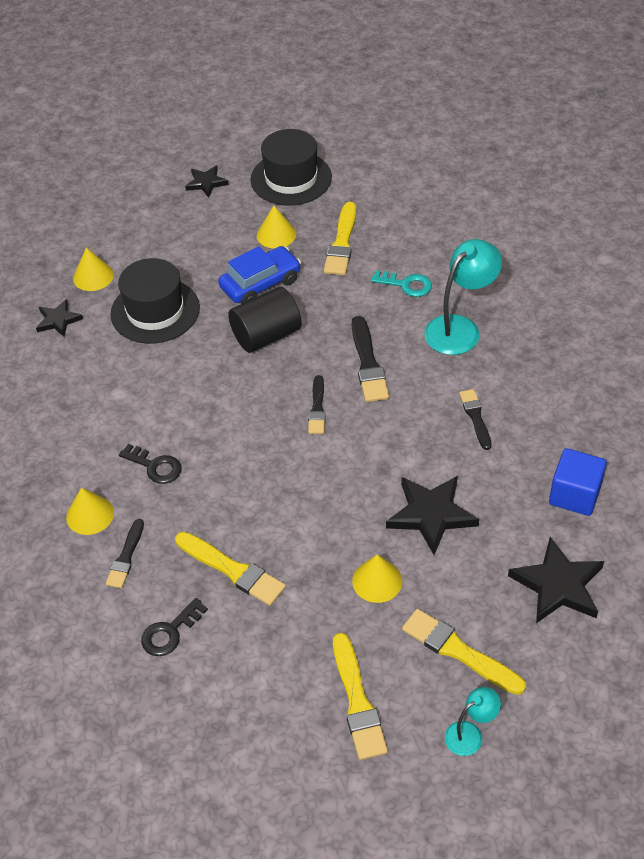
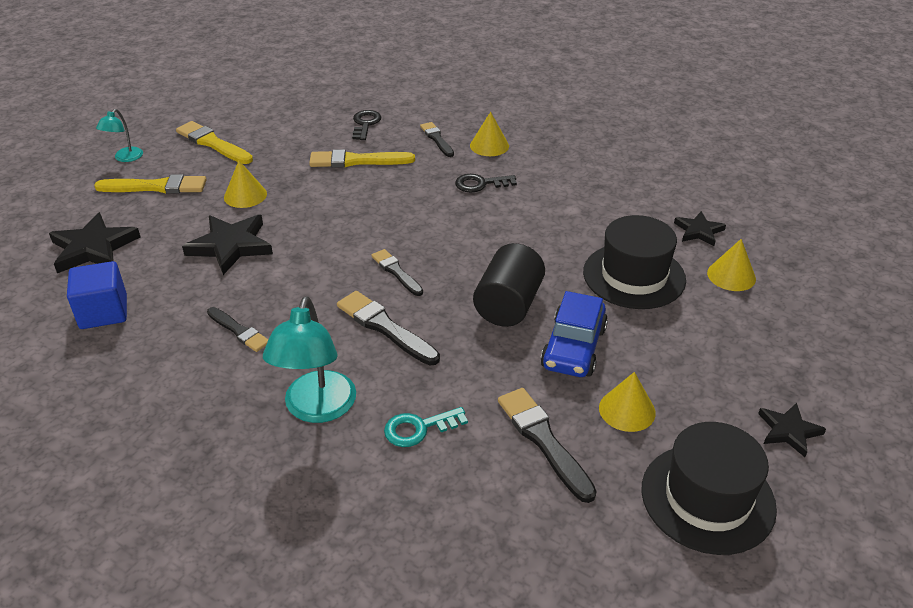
camera: 140 degrees right, 10 degrees down
(342, 243) = (543, 440): yellow brush -> black brush

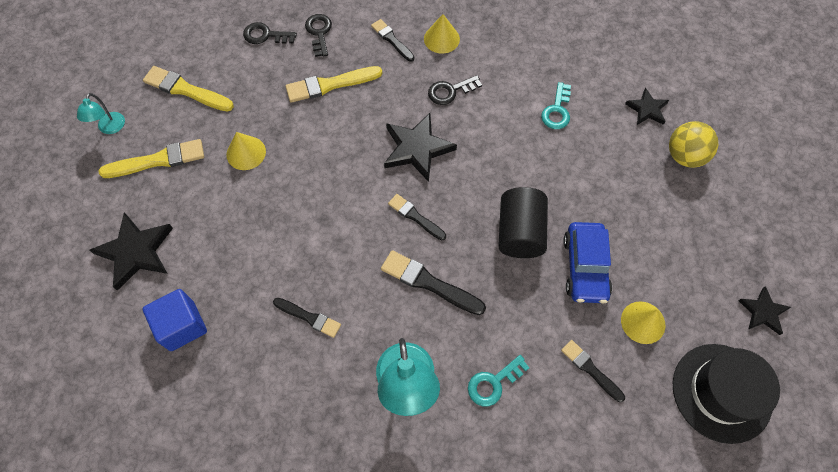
camera: 15 degrees left, 25 degrees up
(230, 246) = (260, 220): black star -> black star (417, 149)
(311, 118) = (265, 35): none -> black key
(543, 440) = (590, 369): black brush -> black brush, size x0.64
(593, 216) = (557, 110): none -> turquoise key
(634, 276) = (609, 174): black hat -> none
(731, 275) = (684, 156): yellow cone -> yellow ball

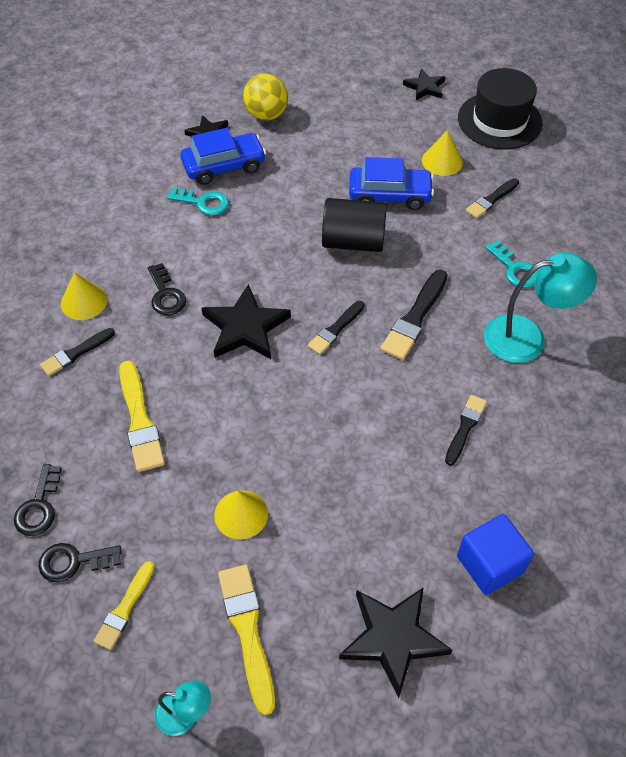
camera: 90 degrees left, 10 degrees down
(186, 90) = (125, 608): yellow brush -> yellow brush, size x0.64
(319, 33) = (47, 437): black key -> black key (74, 562)
(606, 124) = (224, 166): none -> blue car

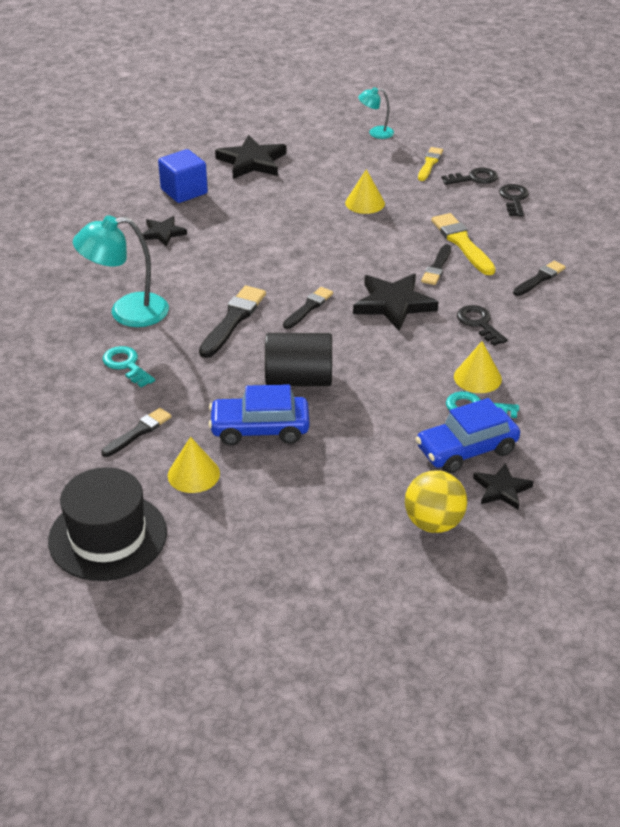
camera: 175 degrees right, 15 degrees down
(84, 301) = (555, 314): yellow cone -> yellow cone (477, 377)
(247, 631) = (346, 160): yellow brush -> none
(425, 87) = (210, 584): black star -> black star (163, 233)
(465, 427) = (193, 253): black brush -> black brush (437, 267)

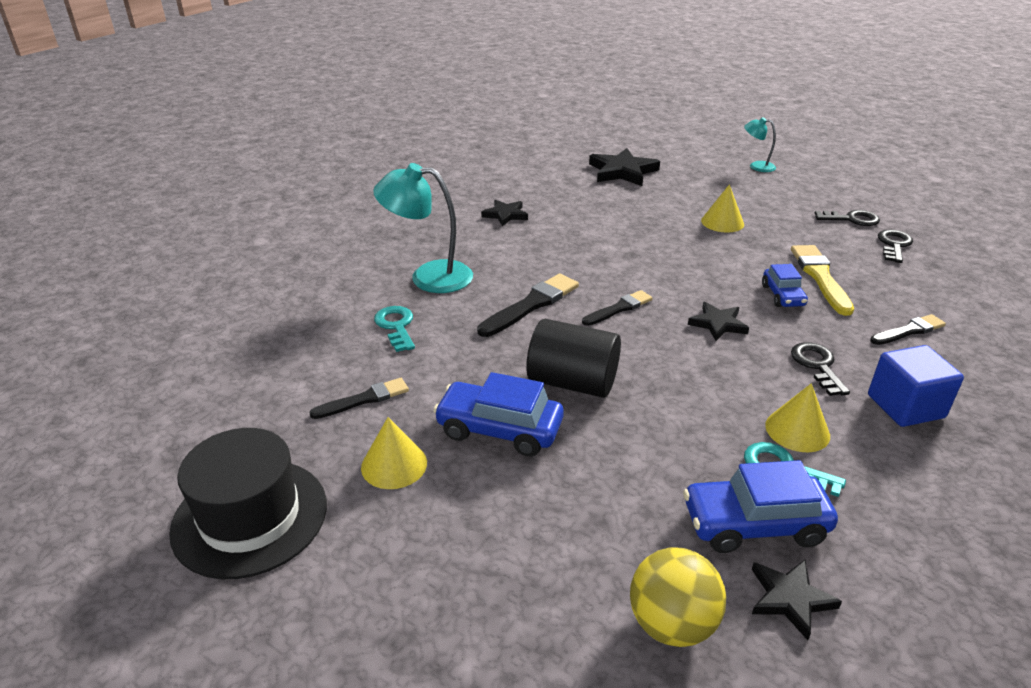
camera: 20 degrees right, 5 degrees down
(184, 191) = (545, 185): blue cube -> blue cube (905, 406)
(393, 304) = (718, 324): black star -> black star, size x0.59
(429, 163) = (805, 199): yellow brush -> none
(437, 267) = (782, 296): black brush -> blue car

